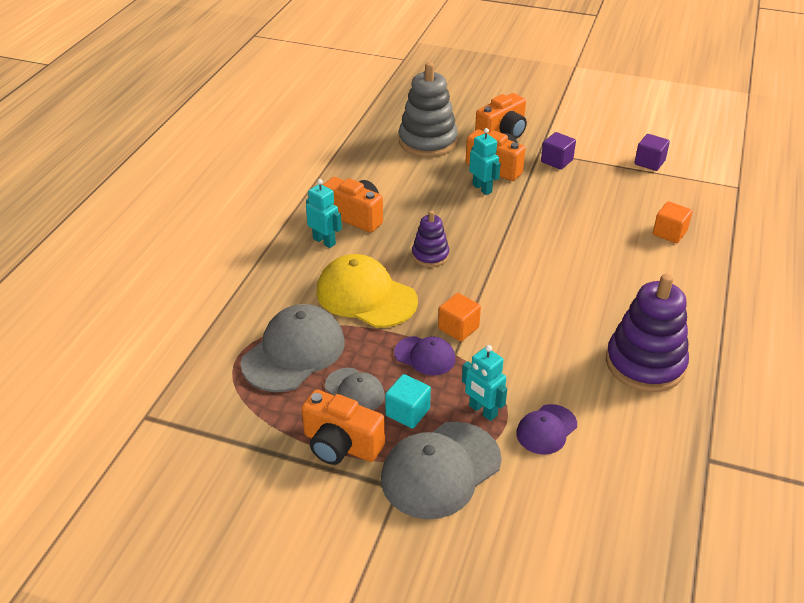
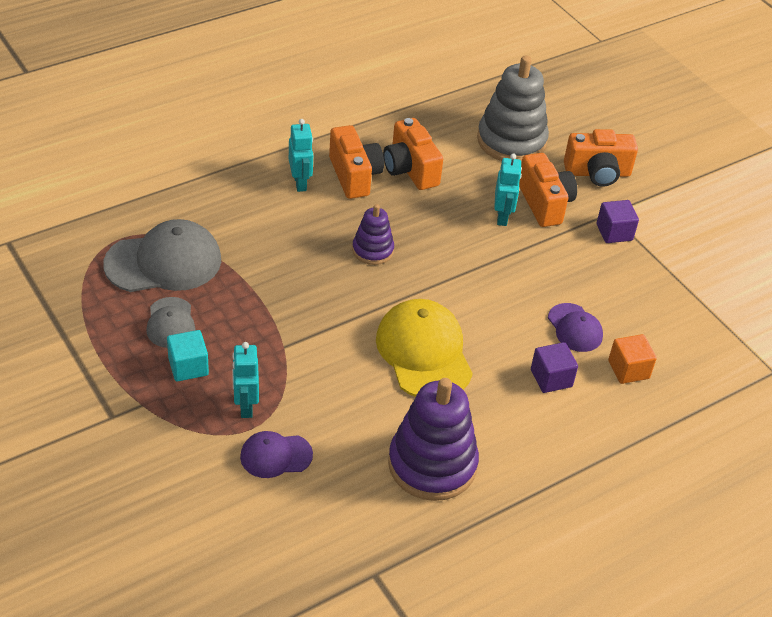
camera: 35 degrees right, 5 degrees up
(341, 445) = (111, 357): orange camera -> orange camera (410, 170)
(366, 296) = (274, 252): yellow cap -> yellow cap (424, 352)
(425, 356) = (258, 332): purple cap -> purple cap (575, 328)
(440, 470) = (157, 426): grey cap -> none
(458, 328) = (314, 328): orange cube -> none
(649, 162) = (712, 290): purple cube -> purple cube (551, 378)

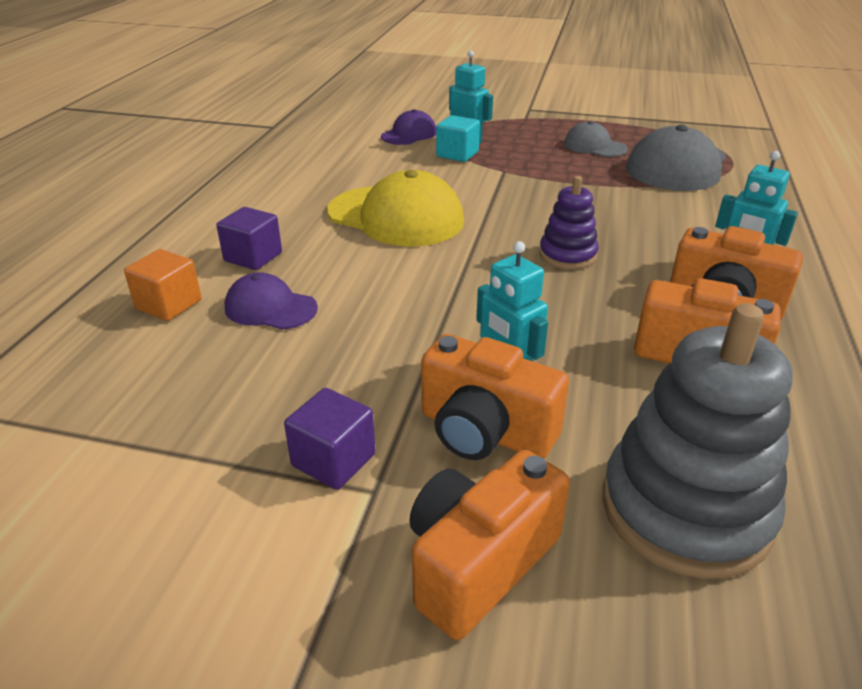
camera: 140 degrees right, 10 degrees down
(188, 367) = (537, 138): turquoise cube -> turquoise cube (457, 154)
(432, 464) = (296, 172): purple stacking toy -> none

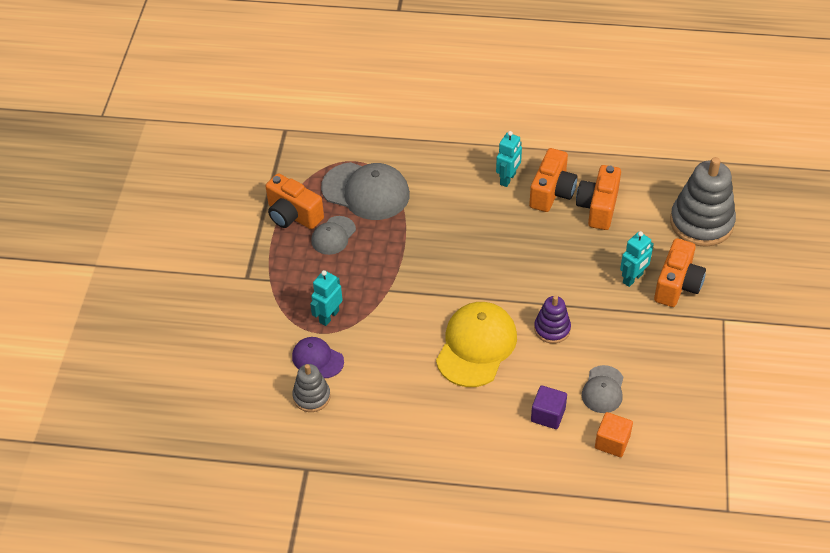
camera: 95 degrees left, 15 degrees up
(270, 308) = (603, 389): purple cap -> grey cap
(333, 460) = (711, 336): purple cube -> none
(360, 131) = (311, 396): none -> grey stacking toy
(457, 154) = (359, 321): turquoise cube -> none
(479, 563) = (747, 282): orange camera -> orange camera (293, 215)
(567, 255) = (511, 254): purple stacking toy -> purple stacking toy (552, 329)

